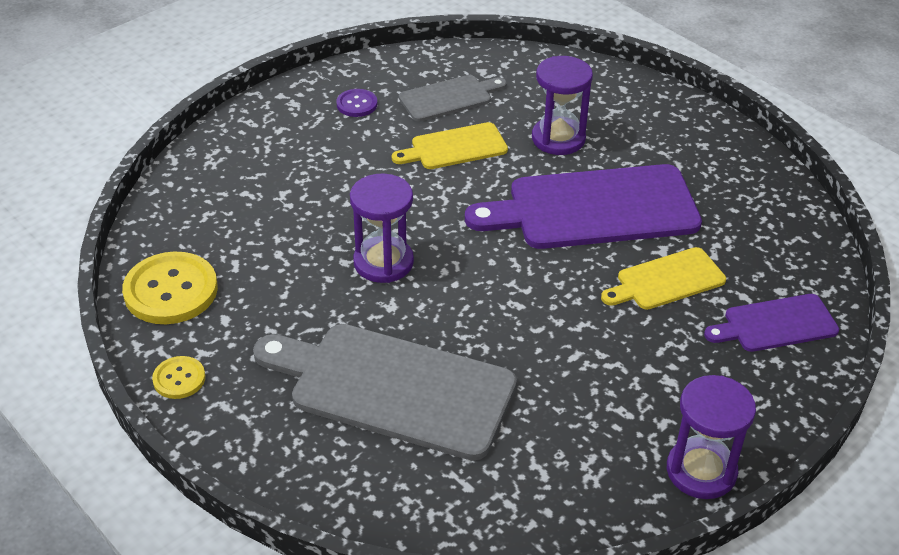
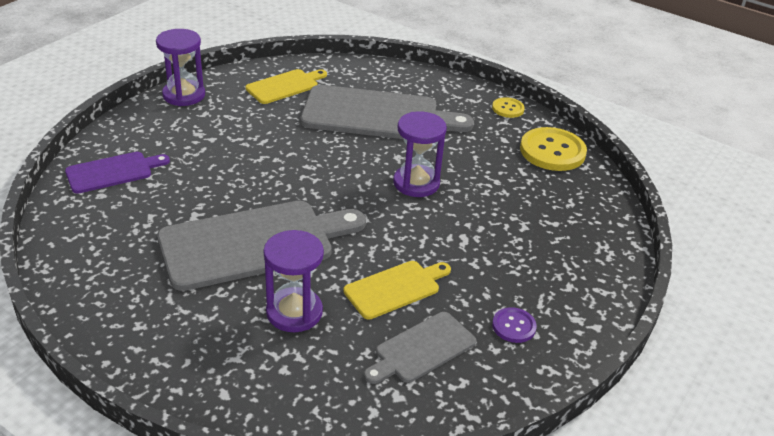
camera: 165 degrees right, 5 degrees down
(594, 208) = (253, 243): purple cutting board -> grey cutting board
(666, 280) = (193, 193): yellow cutting board -> yellow cutting board (285, 86)

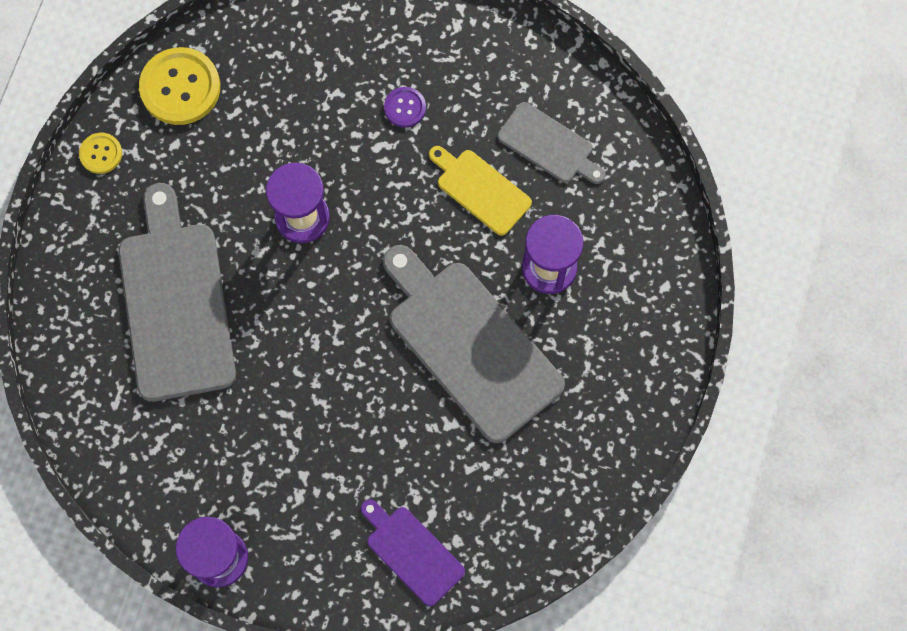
camera: 105 degrees left, 35 degrees up
(285, 86) = (148, 440): yellow cutting board -> none
(514, 326) = (488, 76): purple button -> purple button (405, 108)

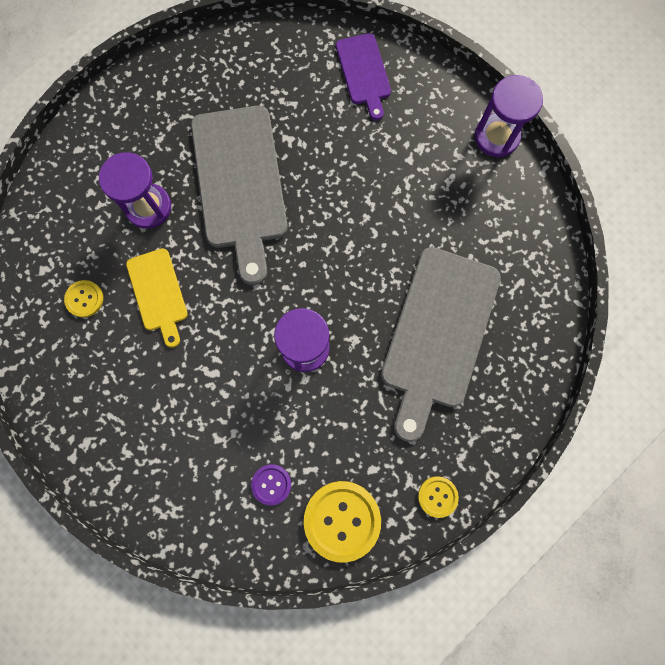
camera: 150 degrees left, 5 degrees up
(405, 108) = (172, 394): purple button -> purple button (271, 484)
(549, 145) = (84, 299): grey cutting board -> yellow button

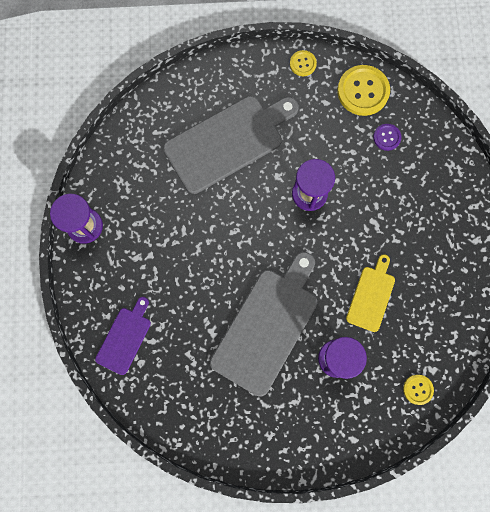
camera: 140 degrees left, 0 degrees up
(84, 299) = (419, 329): yellow button -> yellow button (418, 389)

